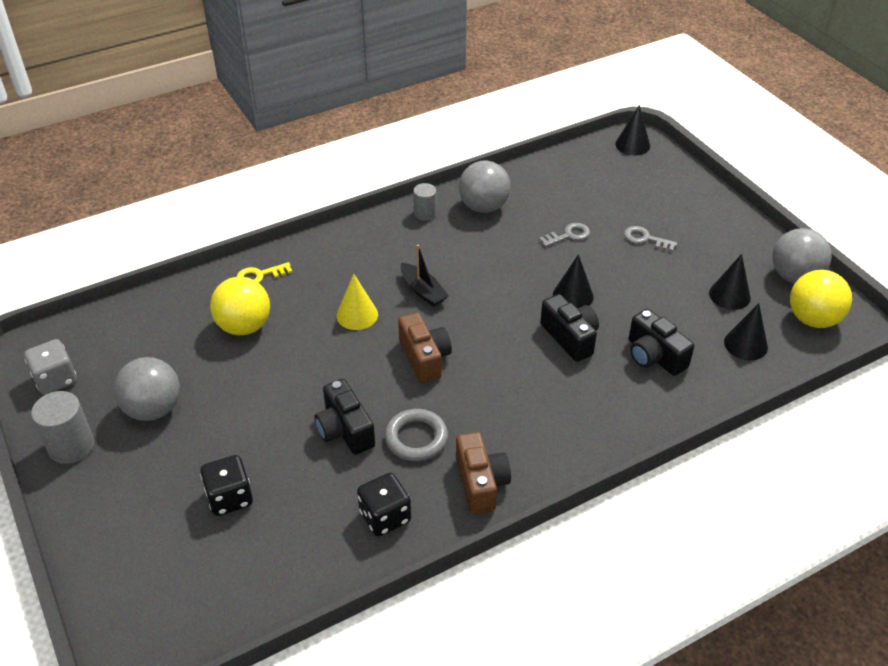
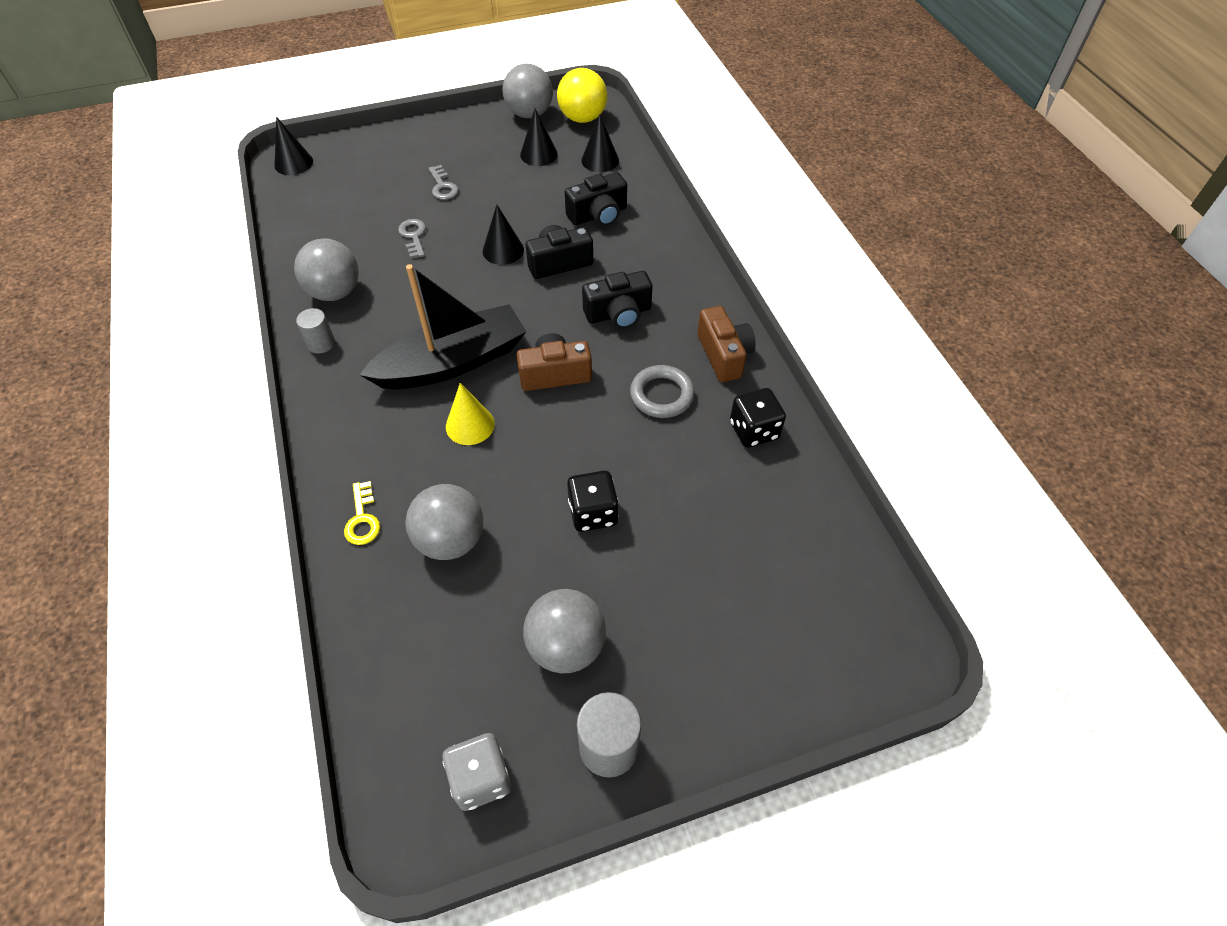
camera: 80 degrees left, 10 degrees up
(229, 498) = (714, 564): black dice -> black dice (593, 513)
(244, 326) = (451, 540): yellow ball -> grey ball
(345, 430) = (639, 452): black camera -> black camera (618, 314)
(423, 291) = (452, 362): black boat -> black boat, size x2.11
(480, 483) = (724, 355): brown camera -> brown camera turned 75 degrees clockwise
(645, 239) = (443, 186): grey key -> grey key turned 60 degrees counterclockwise

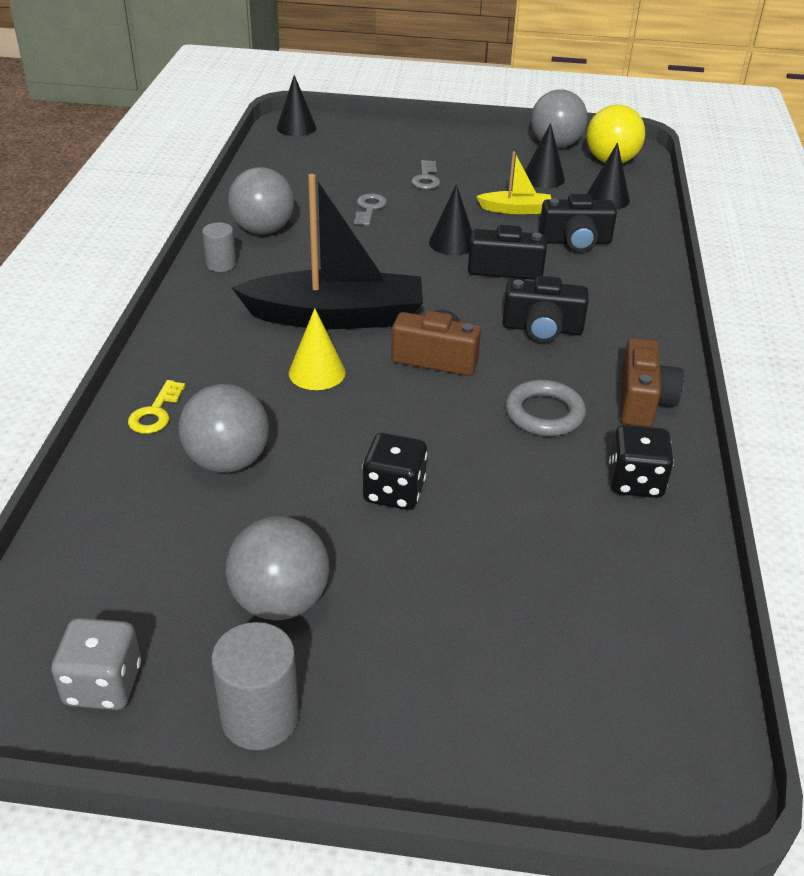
camera: 25 degrees right, 15 degrees down
(534, 196) = (515, 209): none -> yellow boat

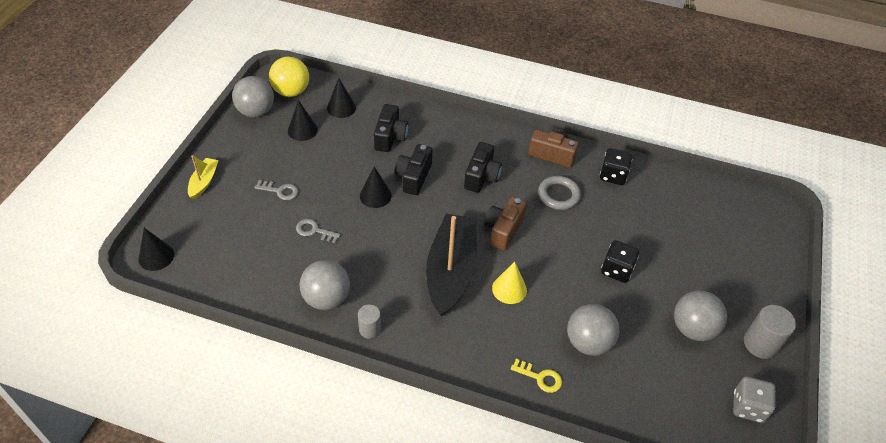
camera: 80 degrees left, 10 degrees up
(515, 209) = (341, 154): yellow boat -> yellow boat (204, 182)

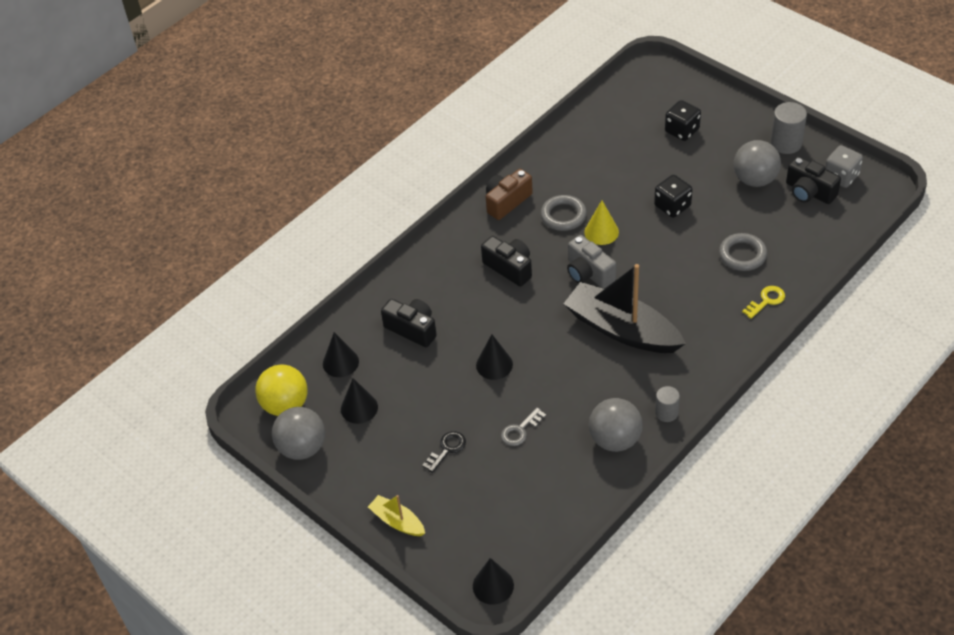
camera: 60 degrees left, 0 degrees up
(280, 191) = (447, 449): grey key -> black key
(413, 177) = (483, 324): black camera -> black camera (809, 192)
(503, 230) = (588, 273): brown camera -> grey camera
(509, 289) = (662, 291): yellow cone -> yellow cone (601, 232)
(588, 342) = (742, 255): grey ball -> grey ring
(613, 175) = (557, 166): black dice -> black dice (682, 131)

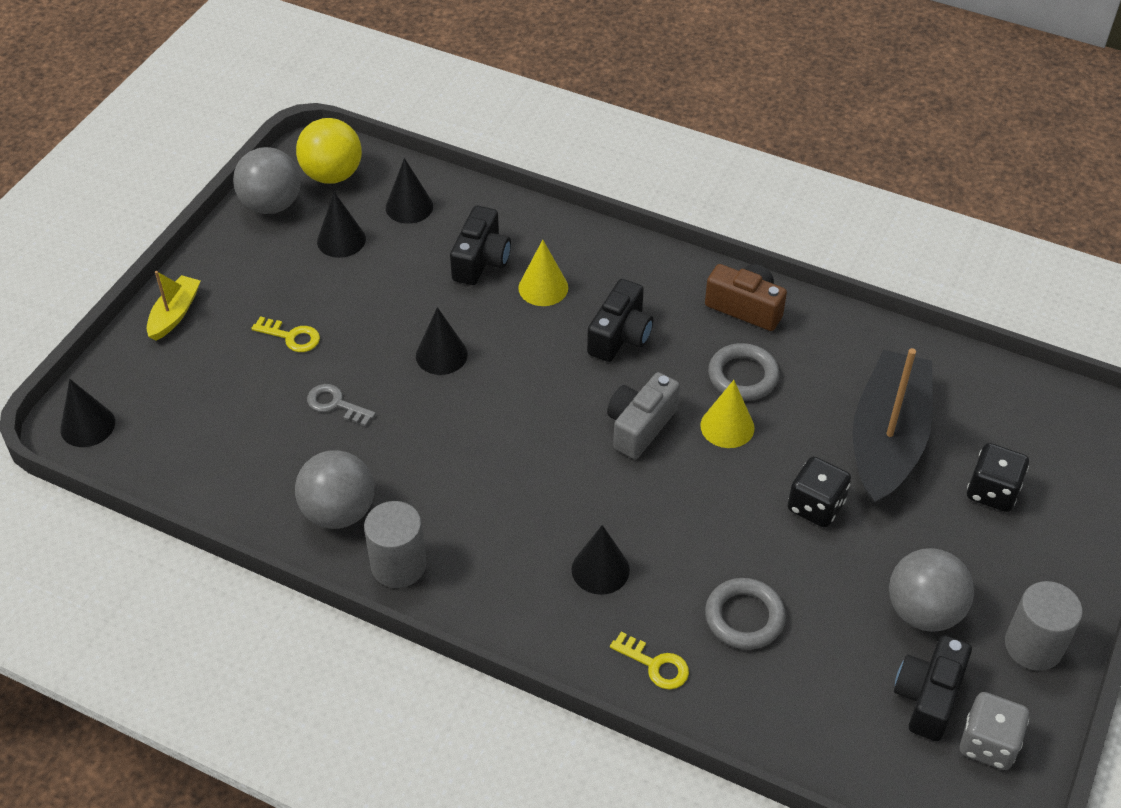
camera: 70 degrees right, 0 degrees up
(447, 449) = (291, 336): black key -> yellow key
(451, 299) = (543, 287): none -> yellow cone
(622, 329) = (542, 485): black boat -> black boat (887, 440)
(666, 413) = (398, 565): grey cylinder -> grey cylinder, size x1.59
(694, 313) = (600, 569): none -> black cone

